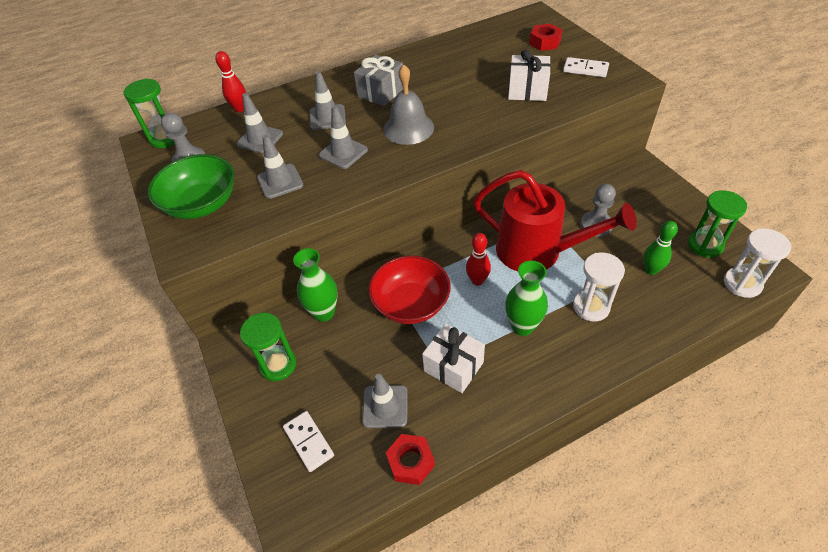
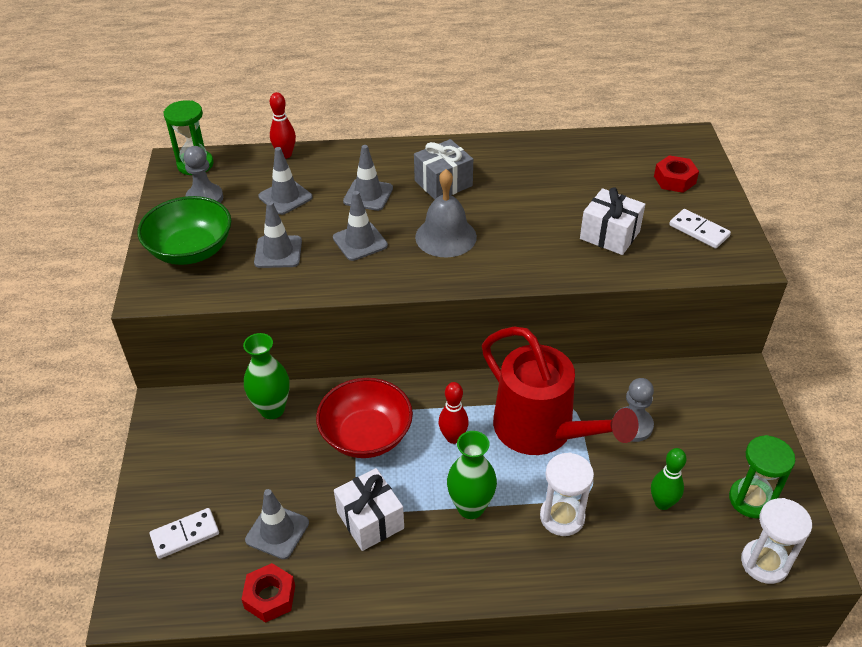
camera: 20 degrees right, 5 degrees down
(278, 365) = (198, 446): green hourglass -> none
(308, 442) = (185, 535): white domino -> white domino turned 75 degrees clockwise

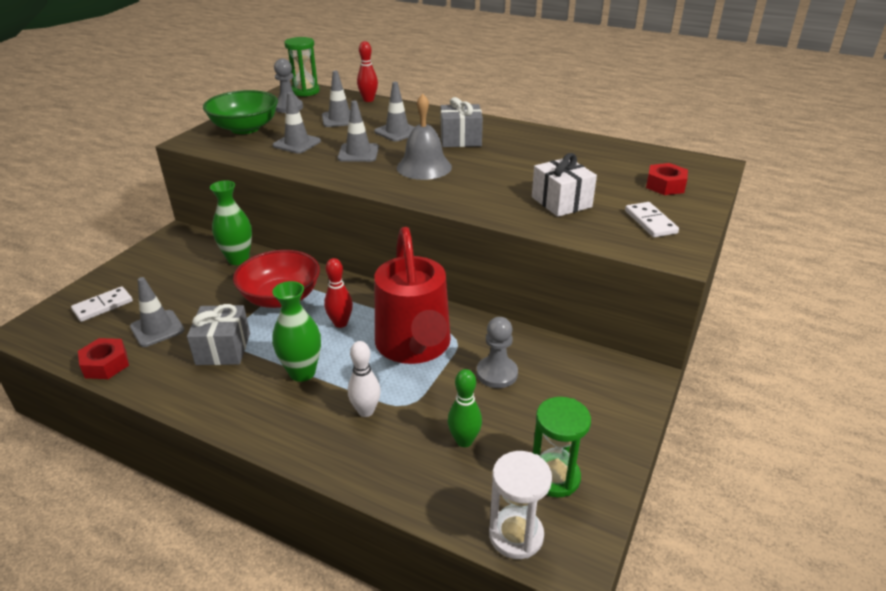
camera: 30 degrees right, 10 degrees down
(185, 535) = (103, 306): white domino -> white domino turned 45 degrees counterclockwise
(370, 520) = (223, 349): white gift -> grey gift
(562, 517) = (366, 411): white hourglass -> white bowling pin

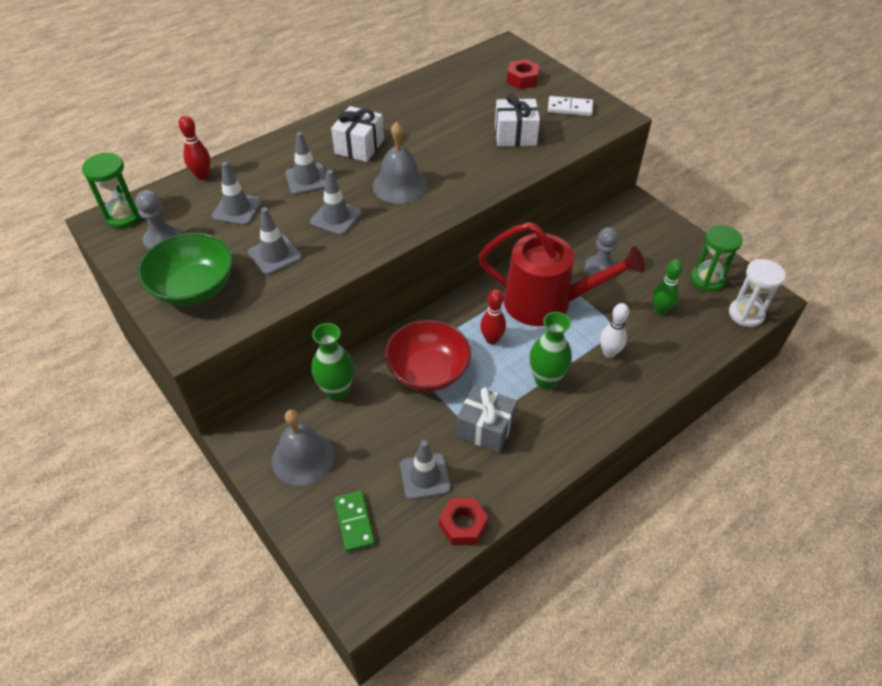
camera: 65 degrees left, 15 degrees up
(103, 306) = (354, 522): white domino -> green domino
(164, 264) = (303, 457): none -> grey bell
(460, 139) = (359, 146): grey gift -> white gift

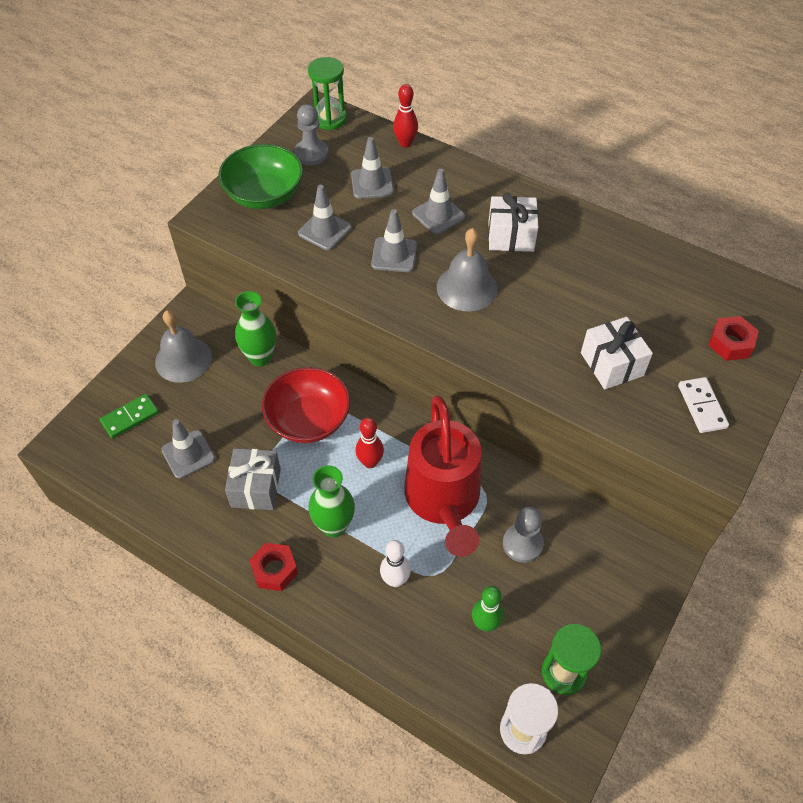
camera: 70 degrees right, 5 degrees up
(463, 525) = (145, 499): red nut -> red nut (274, 570)

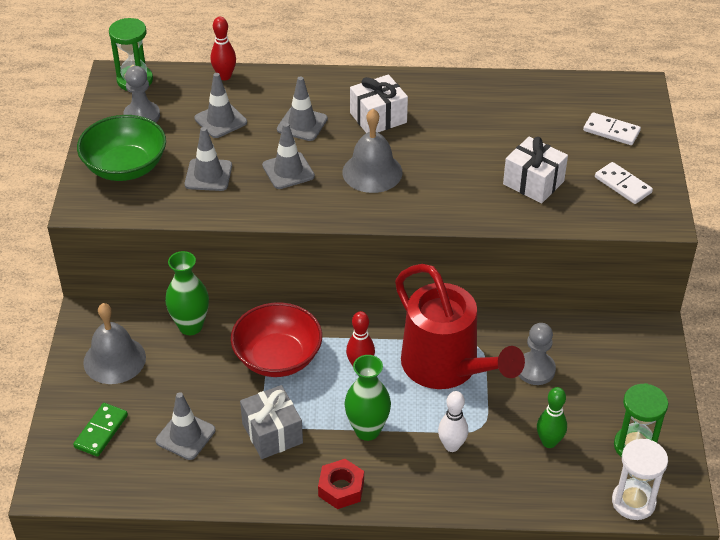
camera: 30 degrees left, 10 degrees down
(730, 343) = (611, 131): red nut -> white domino

